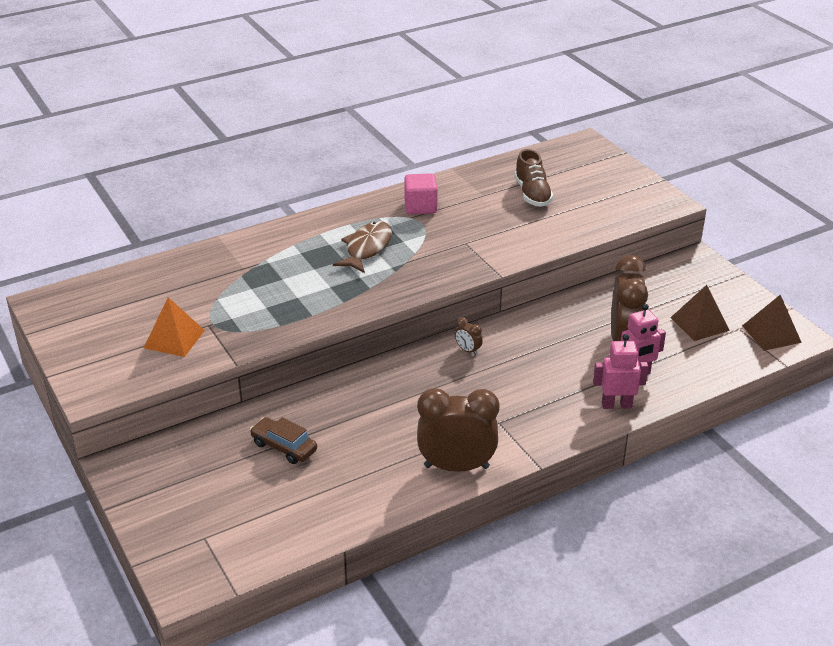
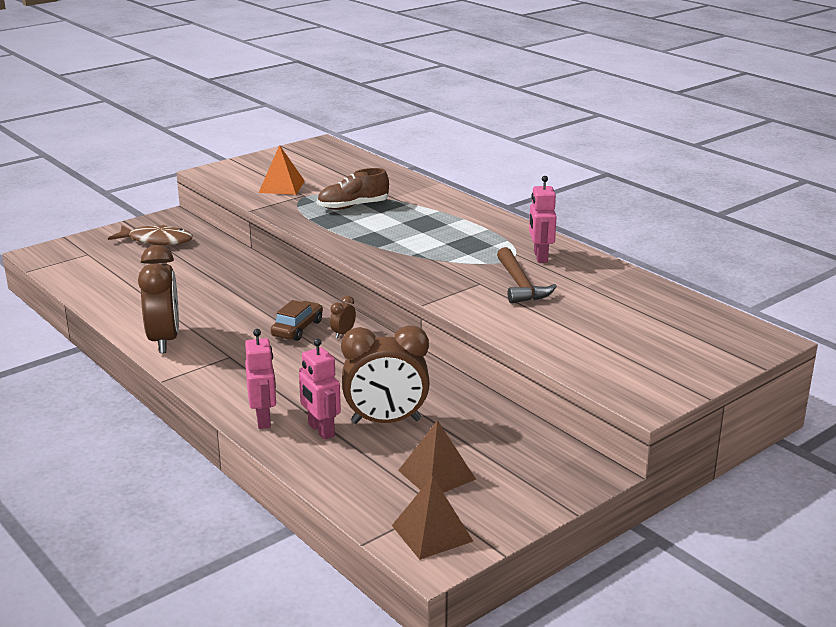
camera: 80 degrees right, 10 degrees down
(284, 447) = (191, 268): brown car -> brown car (297, 328)
(367, 248) = (447, 240): brown fish -> brown fish (156, 240)
(420, 207) = (540, 257): pink cube -> pink robot
(473, 224) = (520, 284): none -> brown hammer
(532, 194) = (607, 312): brown shoe -> brown shoe (353, 206)

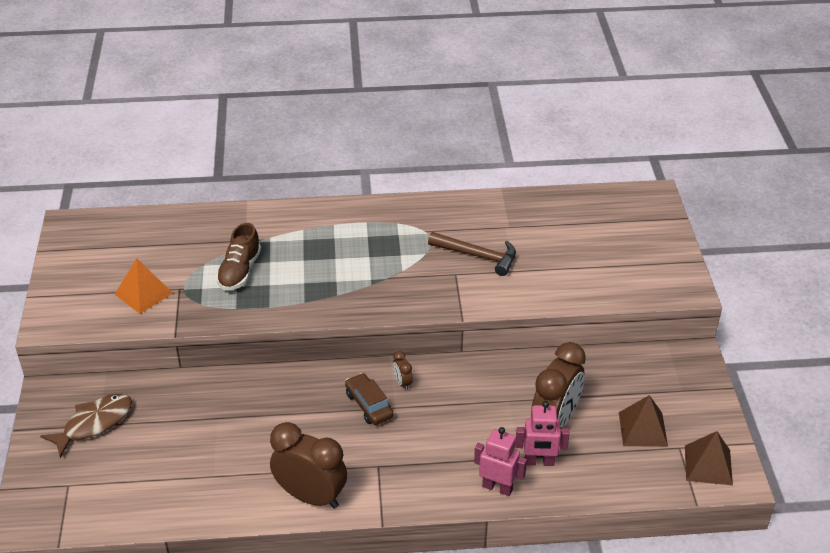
camera: 55 degrees left, 15 degrees up
(540, 257) = (442, 222): pink robot -> none

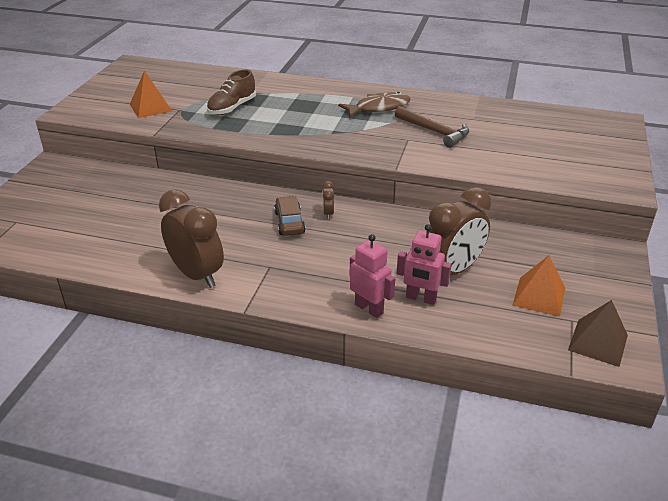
camera: 20 degrees right, 5 degrees down
(94, 424) = (67, 188): brown fish -> brown fish (379, 108)
(643, 429) = (539, 296): brown pyramid -> orange pyramid

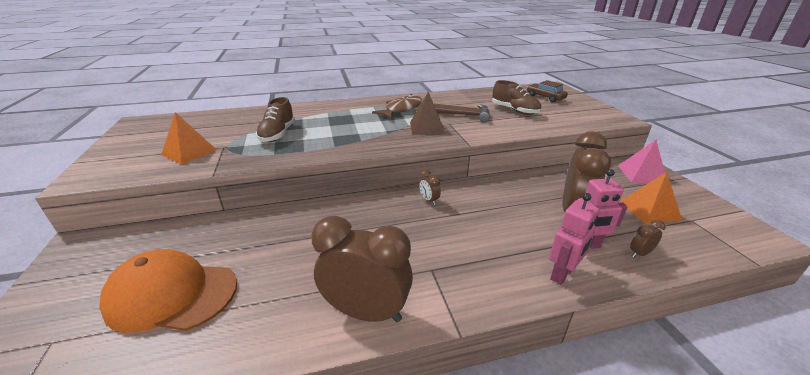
camera: 30 degrees left, 5 degrees down
(89, 218) = (172, 294): none -> orange cap
(289, 222) = (405, 219): brown car -> brown car (545, 97)
(369, 308) = (562, 274): pink robot -> pink robot turned 120 degrees clockwise
(463, 322) = (639, 253): none -> brown clock
(506, 142) = (514, 110): none -> brown shoe
(597, 263) = (641, 174): none -> pink pyramid
(598, 342) = (729, 230): brown pyramid -> brown pyramid (426, 127)

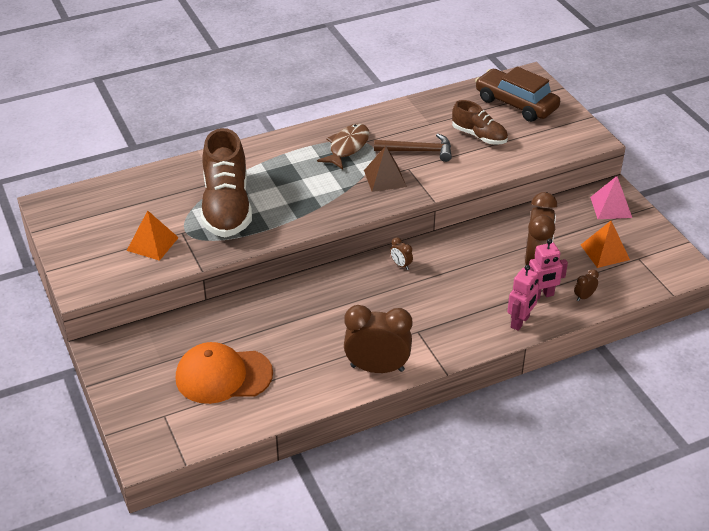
camera: 10 degrees left, 10 degrees up
(277, 134) = (226, 207): brown shoe -> brown shoe, size x1.78
(545, 97) = (516, 104): brown car -> brown car, size x1.76

